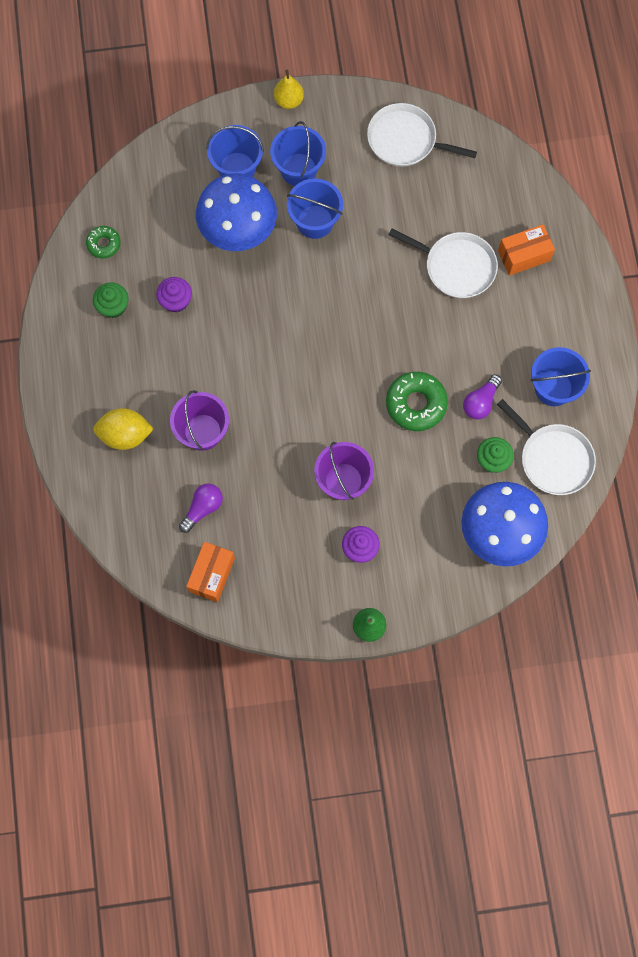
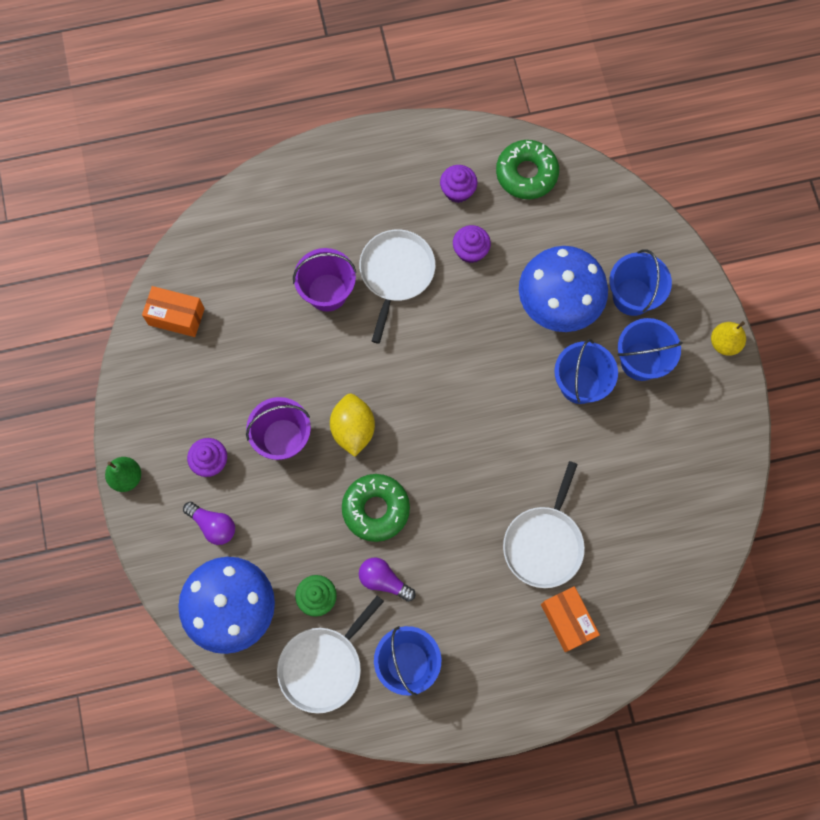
camera: 85 degrees right, 0 degrees up
(104, 244) = (526, 174): green donut -> green donut, size x1.73
(113, 306) = (457, 191): green cupcake -> purple cupcake
(125, 435) = (319, 218): yellow lemon -> yellow lemon (353, 429)
(203, 508) = (245, 301): purple light bulb -> purple light bulb (213, 525)
(405, 140) = (695, 475): white pan -> white pan (396, 273)

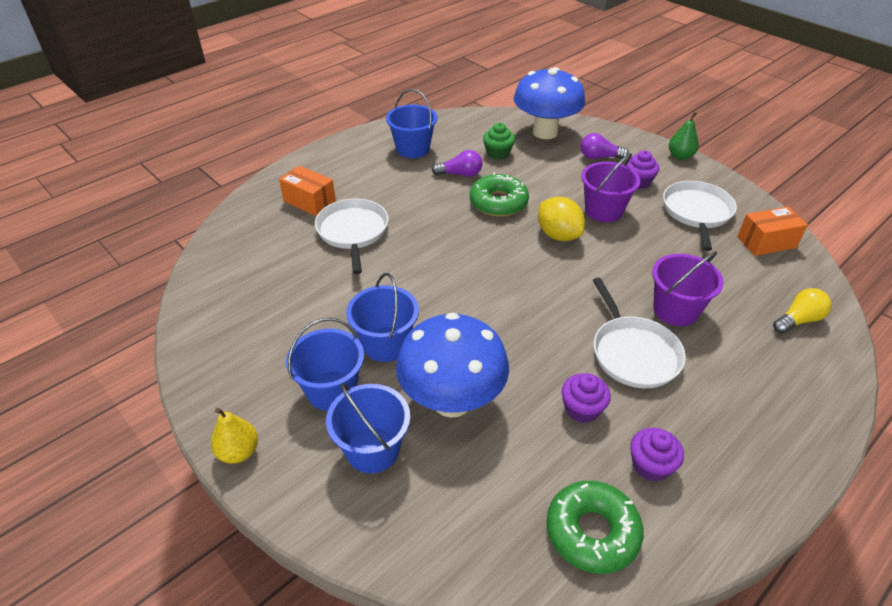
camera: 150 degrees right, 30 degrees down
(242, 232) = (798, 320): none -> yellow light bulb
(323, 666) = (466, 131): white pan -> white pan (697, 212)

